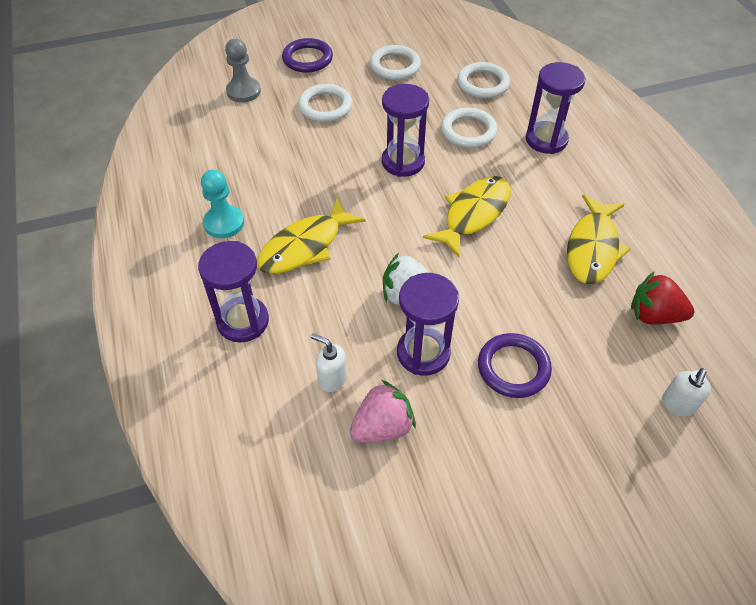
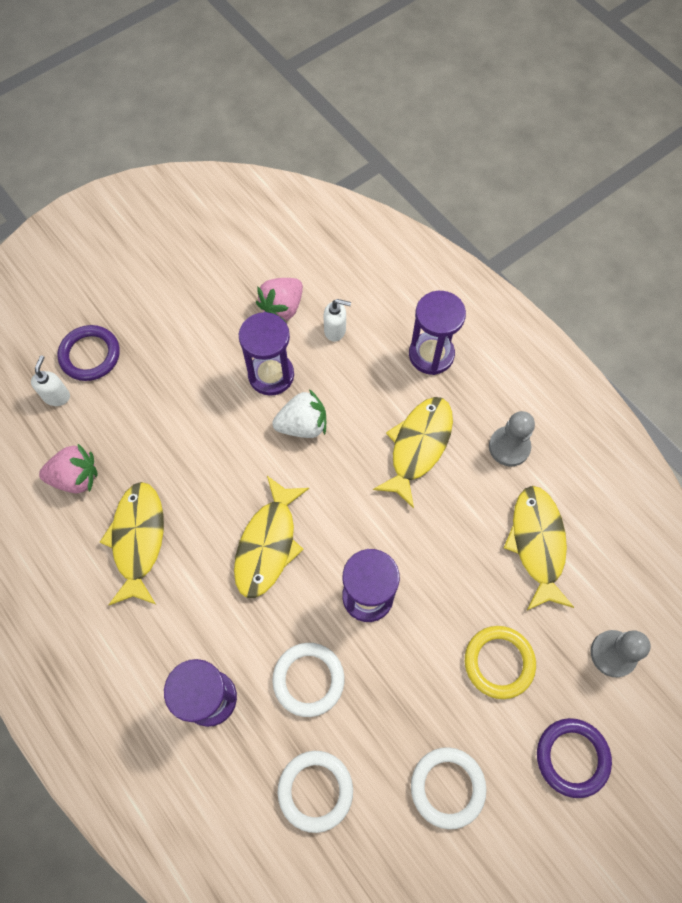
camera: 160 degrees right, 15 degrees up
(224, 223) = (509, 447): turquoise pawn -> grey pawn
(250, 157) = (537, 544): none -> yellow fish
(325, 106) = (499, 662): white ring -> yellow ring
(513, 368) = (194, 386): purple ring -> purple ring (90, 355)
(654, 315) = (76, 477): red strawberry -> pink strawberry

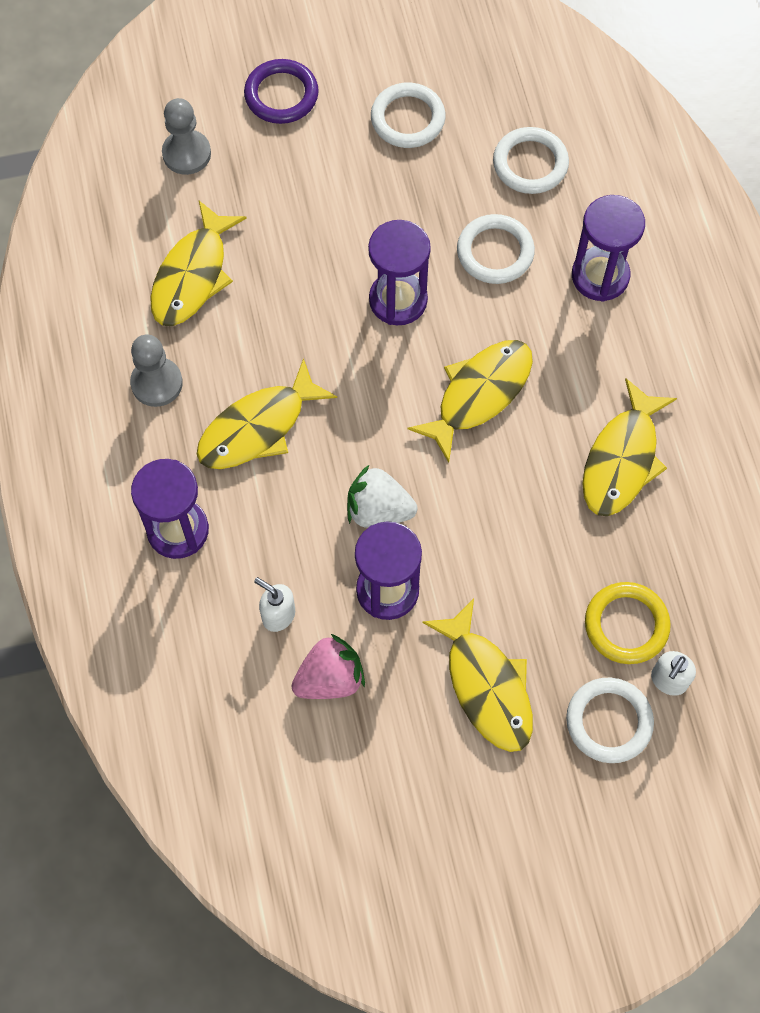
camera: 155 degrees left, 0 degrees up
(76, 477) = (673, 562): pink strawberry -> none
(90, 355) = (609, 721): purple ring -> white ring
(179, 344) = (486, 685): none -> yellow fish
(499, 662) = (300, 191): yellow ring -> yellow ring (626, 625)

